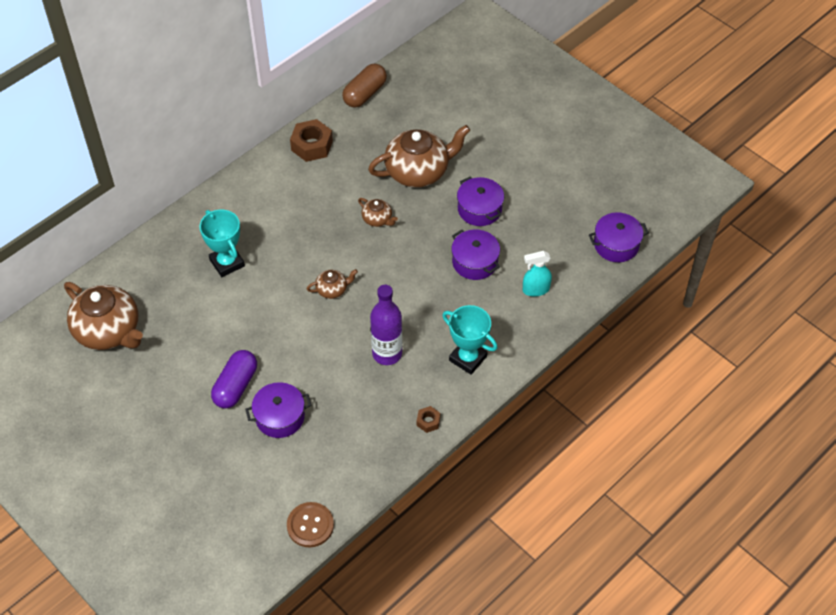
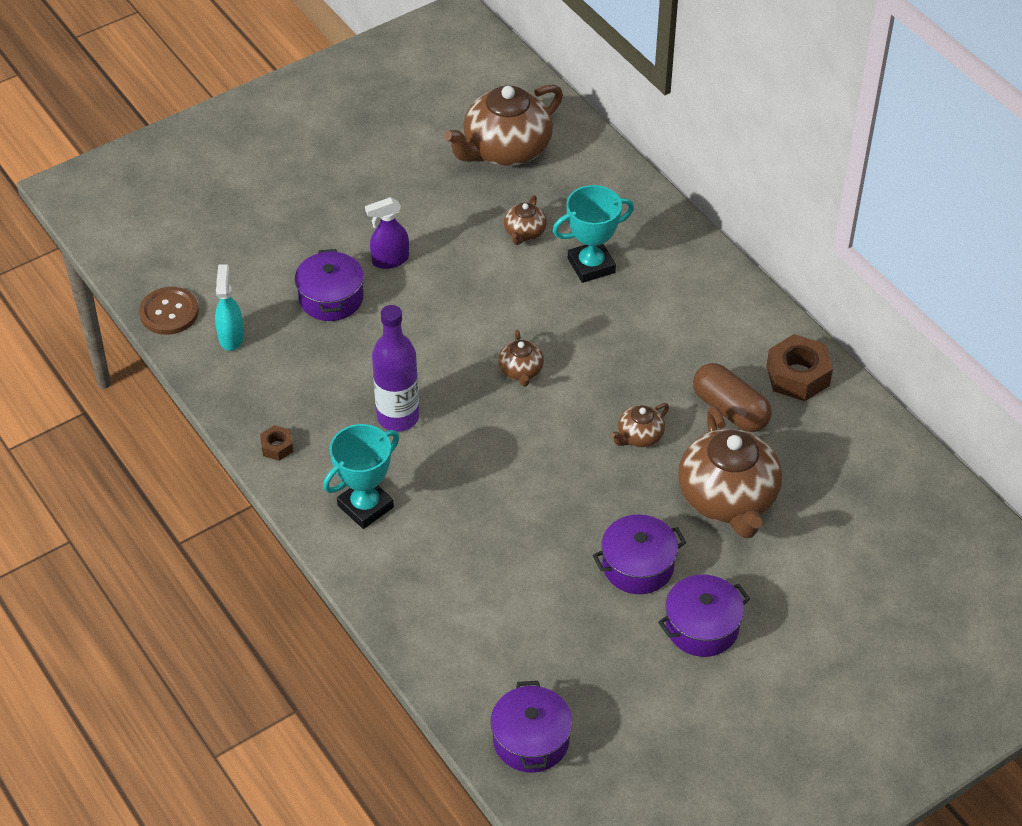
camera: 100 degrees right, 5 degrees down
(198, 306) = (524, 233): none -> brown teapot
(236, 386) = (390, 260): purple capsule -> purple spray bottle
(365, 94) = (904, 452): brown capsule -> brown capsule (730, 410)
(475, 262) = (535, 542): purple pot -> purple pot (702, 627)
(535, 289) = (466, 610): turquoise spray bottle -> turquoise spray bottle (231, 337)

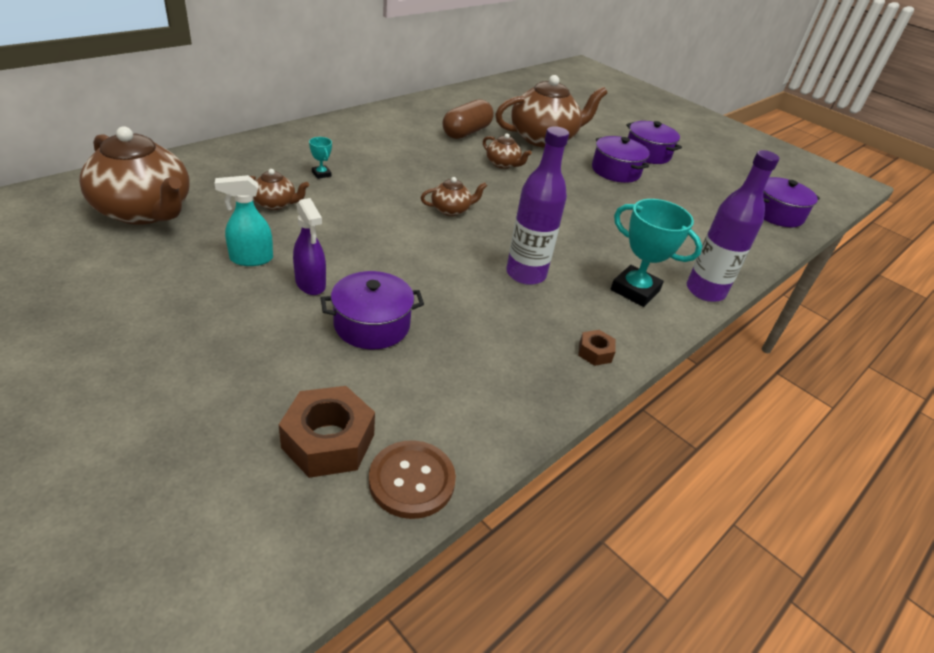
camera: 105 degrees left, 10 degrees down
(231, 337) = (446, 407): turquoise spray bottle -> turquoise spray bottle (251, 259)
(360, 574) = (705, 291): none -> purple bottle
(591, 265) = (321, 174): turquoise trophy -> turquoise trophy, size x0.45
(798, 375) = (429, 109): brown nut -> brown nut (328, 441)

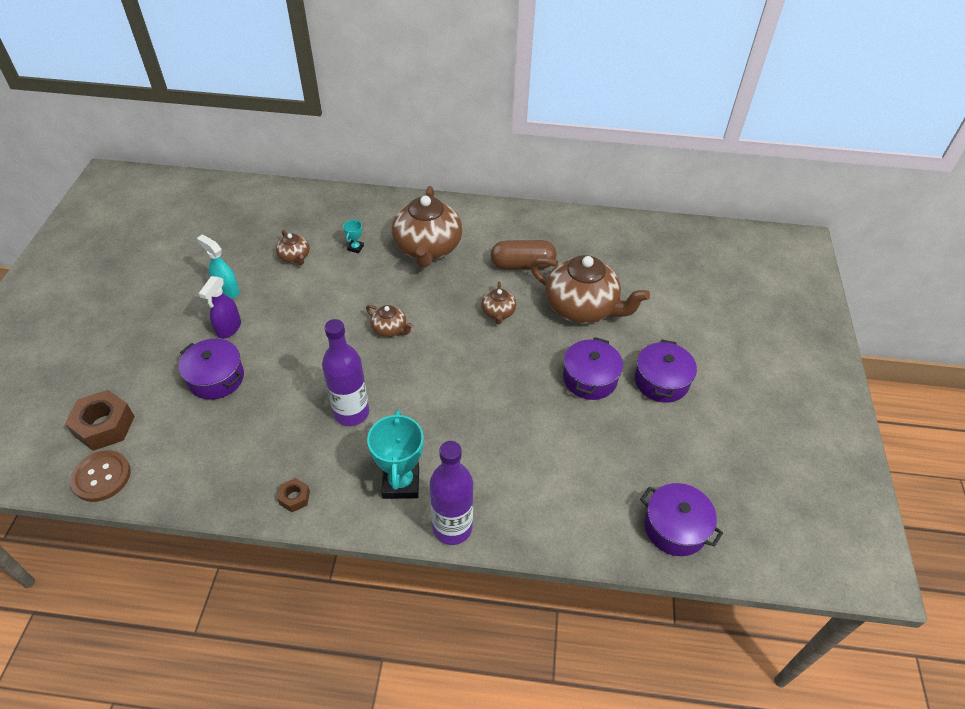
camera: 55 degrees right, 10 degrees up
(144, 211) = (226, 223): brown teapot -> brown teapot (427, 248)

